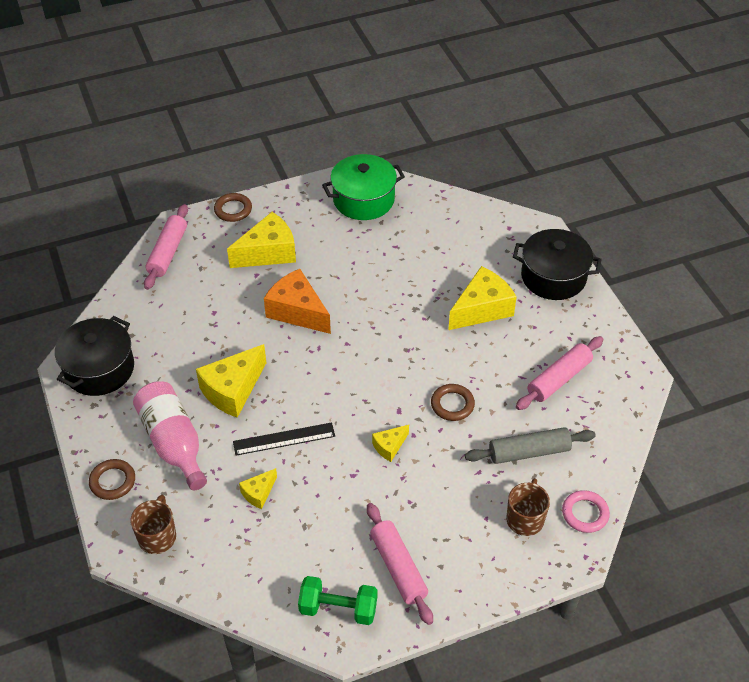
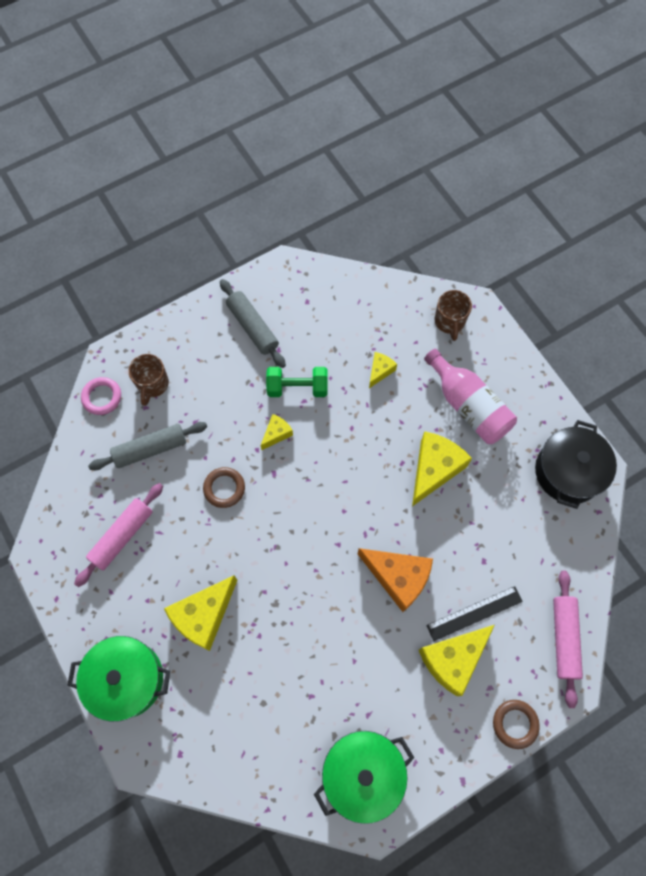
camera: 170 degrees right, 20 degrees up
(112, 481) = (505, 361): brown ring -> none
(284, 439) = (372, 426): black ruler -> black ruler (474, 613)
(338, 609) = (293, 289): green dumbbell -> green dumbbell (297, 387)
(398, 567) = (252, 327): pink rolling pin -> grey rolling pin
(553, 277) = (126, 679): black pot -> green pot

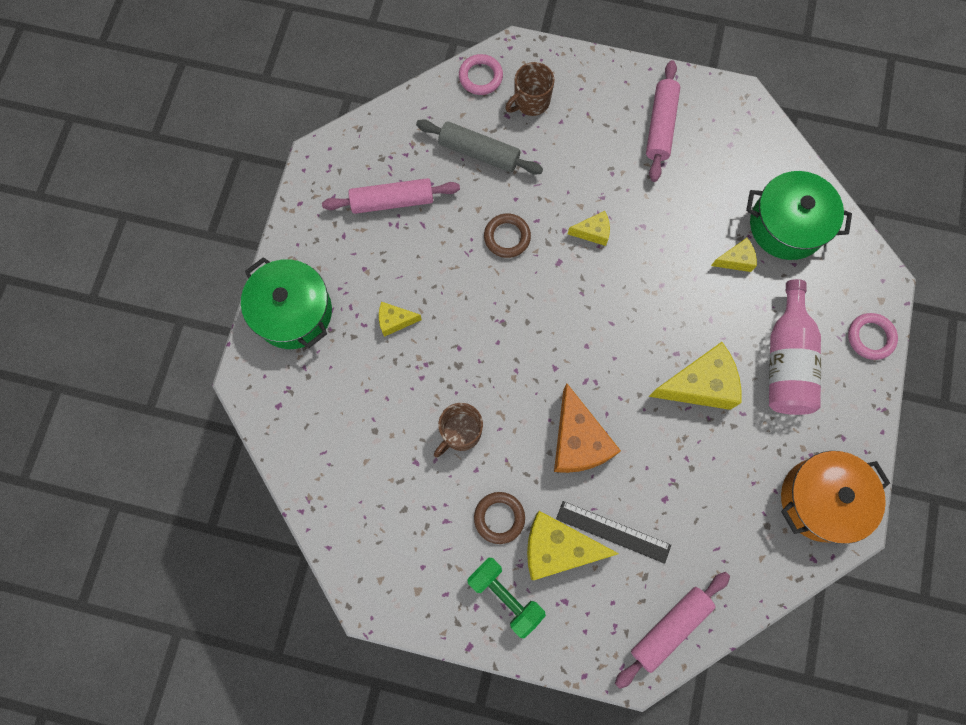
camera: 45 degrees right, 5 degrees up
(204, 615) = (395, 321): yellow cheese -> yellow cheese, size x0.51
(252, 327) = (660, 126): grey rolling pin -> pink rolling pin
(297, 387) = (648, 210): green dumbbell -> green dumbbell (505, 596)
(362, 773) = (398, 559): green pot -> green pot (786, 225)
(449, 322) = (844, 274): brown mug -> brown mug (460, 432)
(500, 347) = (870, 337): none -> pink ring
(515, 724) = (556, 649): brown ring -> brown ring (499, 518)
(568, 472) = (821, 500): black pot -> orange pot

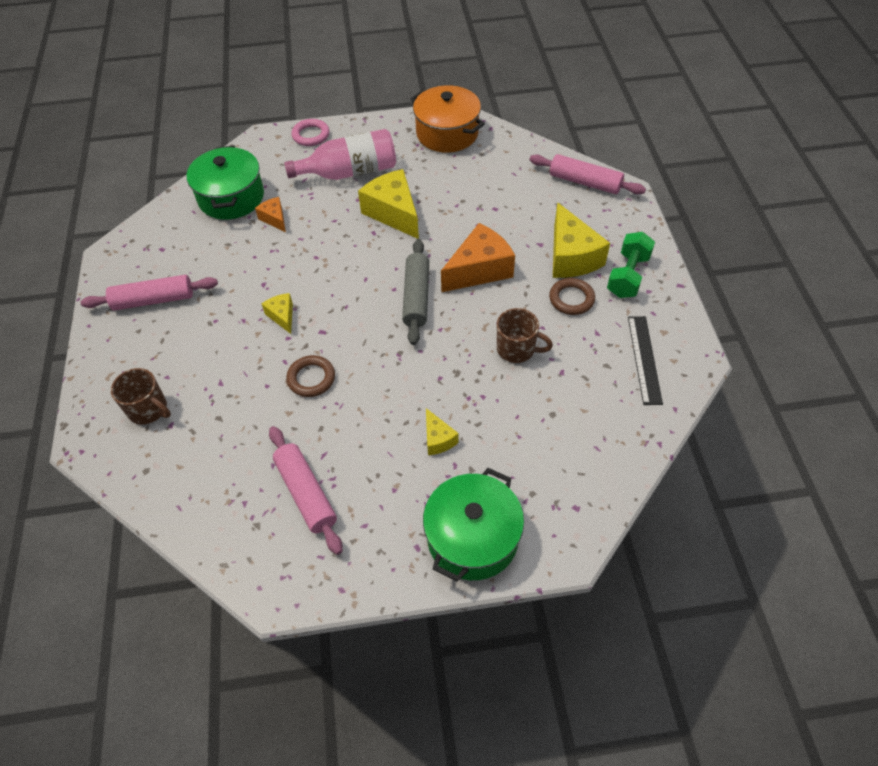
camera: 110 degrees left, 20 degrees down
(479, 152) = (222, 434): grey rolling pin -> grey rolling pin (416, 297)
(480, 77) = (126, 465): pink ring -> none
(613, 532) = (538, 229): black ruler -> black ruler (644, 359)
(735, 260) = (274, 219): yellow cheese -> orange cheese

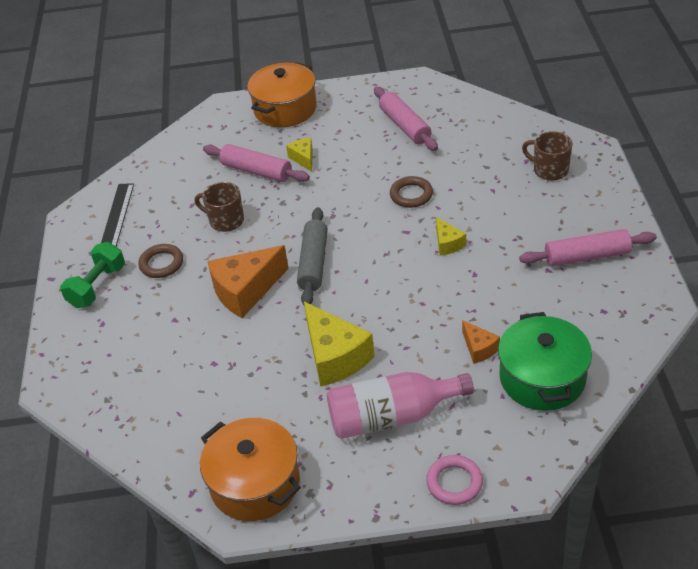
camera: 175 degrees left, 10 degrees down
(472, 537) = (285, 109): green pot -> orange pot
(571, 257) = (146, 305): yellow cheese -> none
(585, 182) = (95, 399): pink rolling pin -> pink rolling pin (256, 171)

